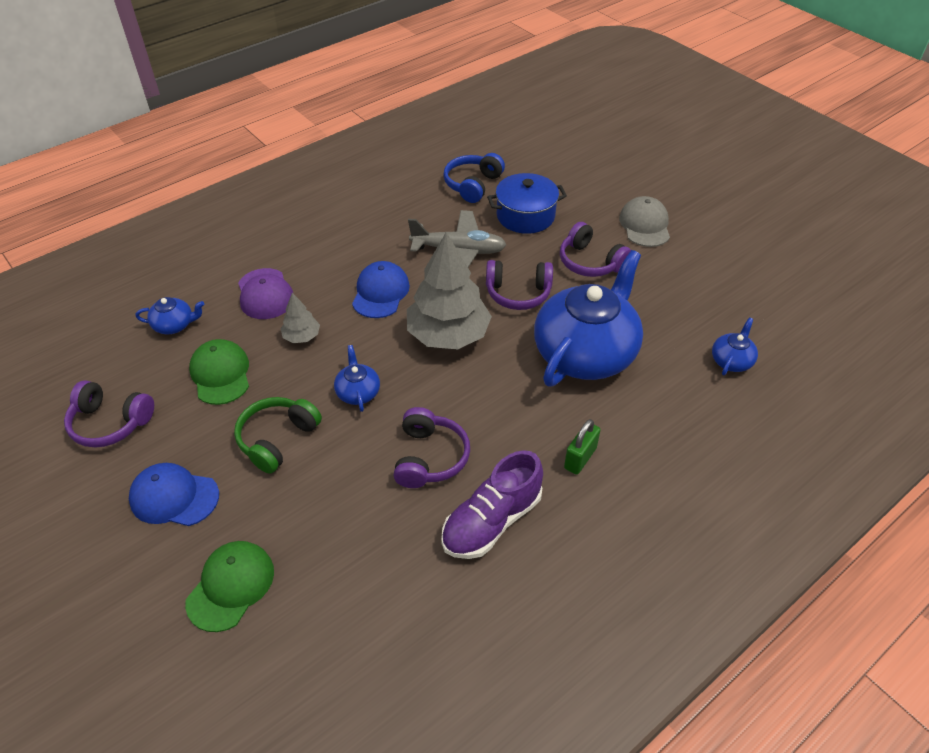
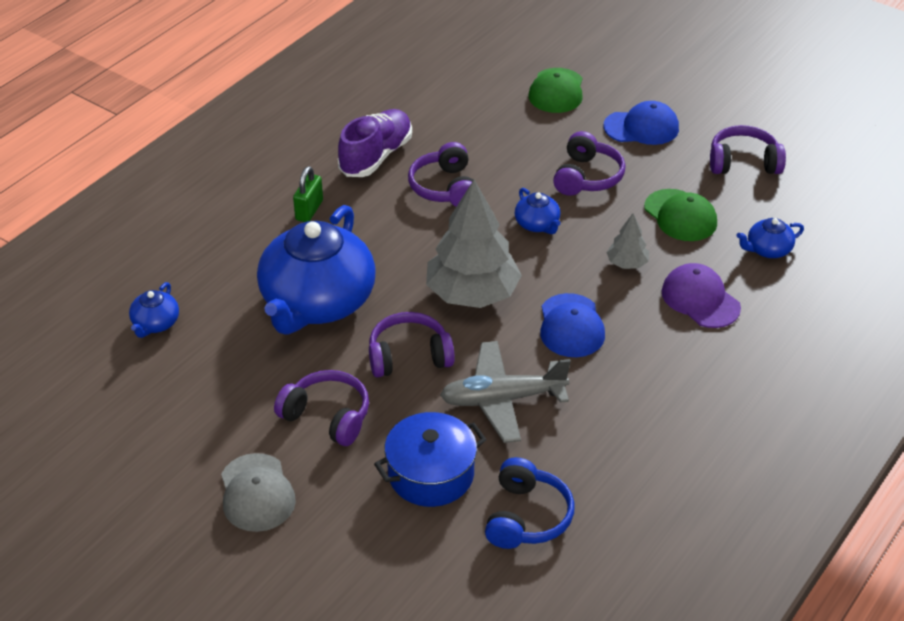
camera: 165 degrees right, 5 degrees down
(277, 439) = (587, 177): green headphones -> purple headphones

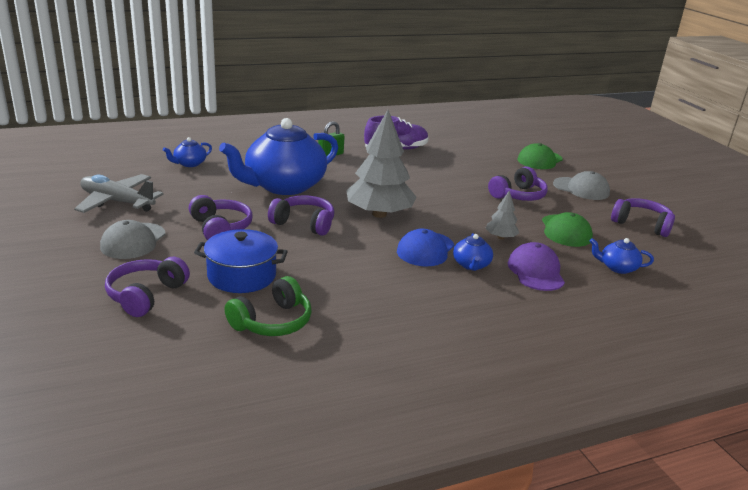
camera: 30 degrees right, 15 degrees down
(445, 187) = (420, 171): purple headphones -> purple headphones (146, 295)
(502, 399) = (335, 262): grey plane -> grey plane (117, 202)
(526, 517) = (272, 322): blue headphones -> green headphones
(537, 224) = (459, 202): blue teapot -> blue teapot (471, 265)
(641, 127) = (581, 189): blue cap -> grey cap

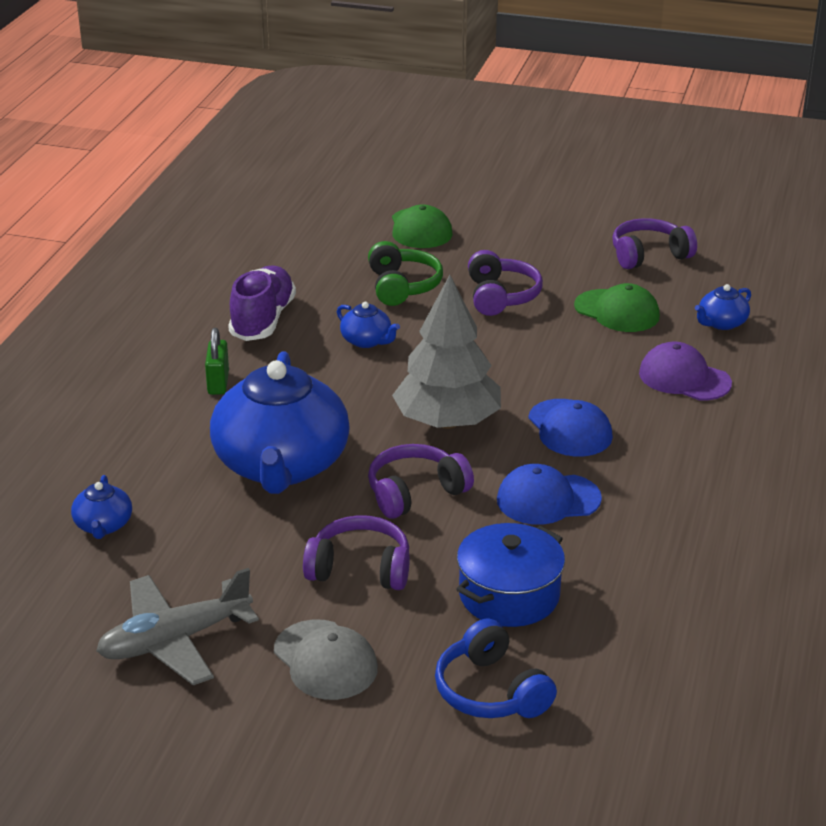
camera: 50 degrees left, 5 degrees up
(146, 295) = (491, 691): purple headphones -> blue headphones
(272, 322) = (635, 609): green headphones -> green headphones (402, 286)
(347, 262) = (548, 499): none -> blue cap
(471, 265) = (633, 414): blue teapot -> blue teapot (367, 341)
(500, 237) = (590, 362): grey tree -> none
(581, 189) = (528, 244): grey cap -> none

